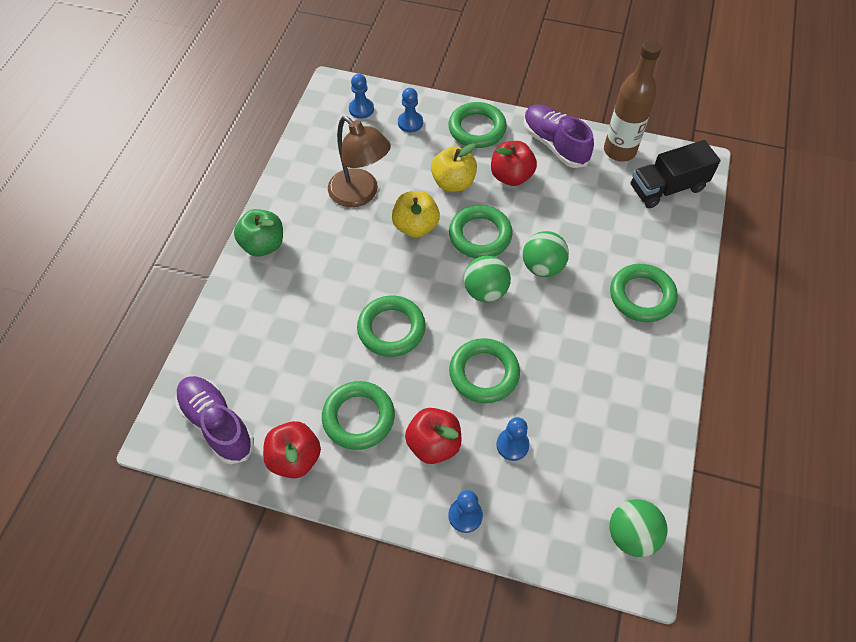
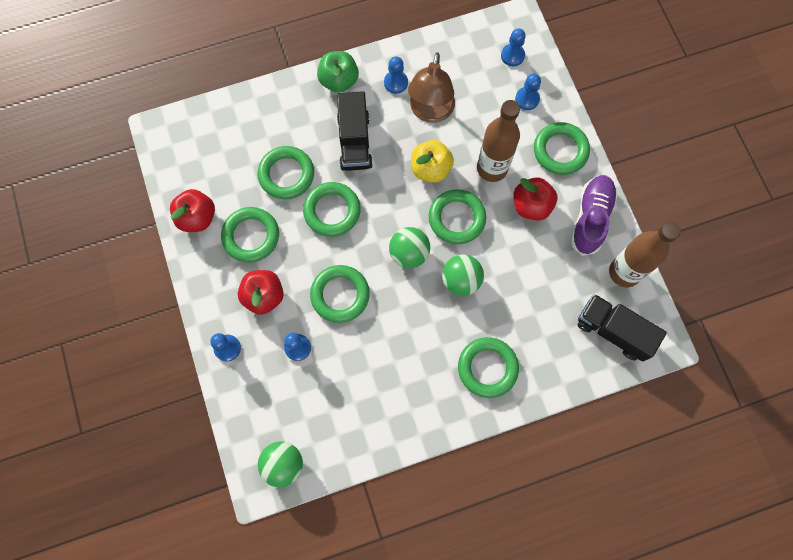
camera: 55 degrees right, 15 degrees up
(217, 424) = (189, 155): purple shoe -> none
(307, 203) = (396, 82): none -> blue pawn
(319, 346) = (286, 174): none -> green ring
(336, 268) = (354, 141): none -> black truck
(453, 183) = (492, 168): yellow apple -> brown bottle

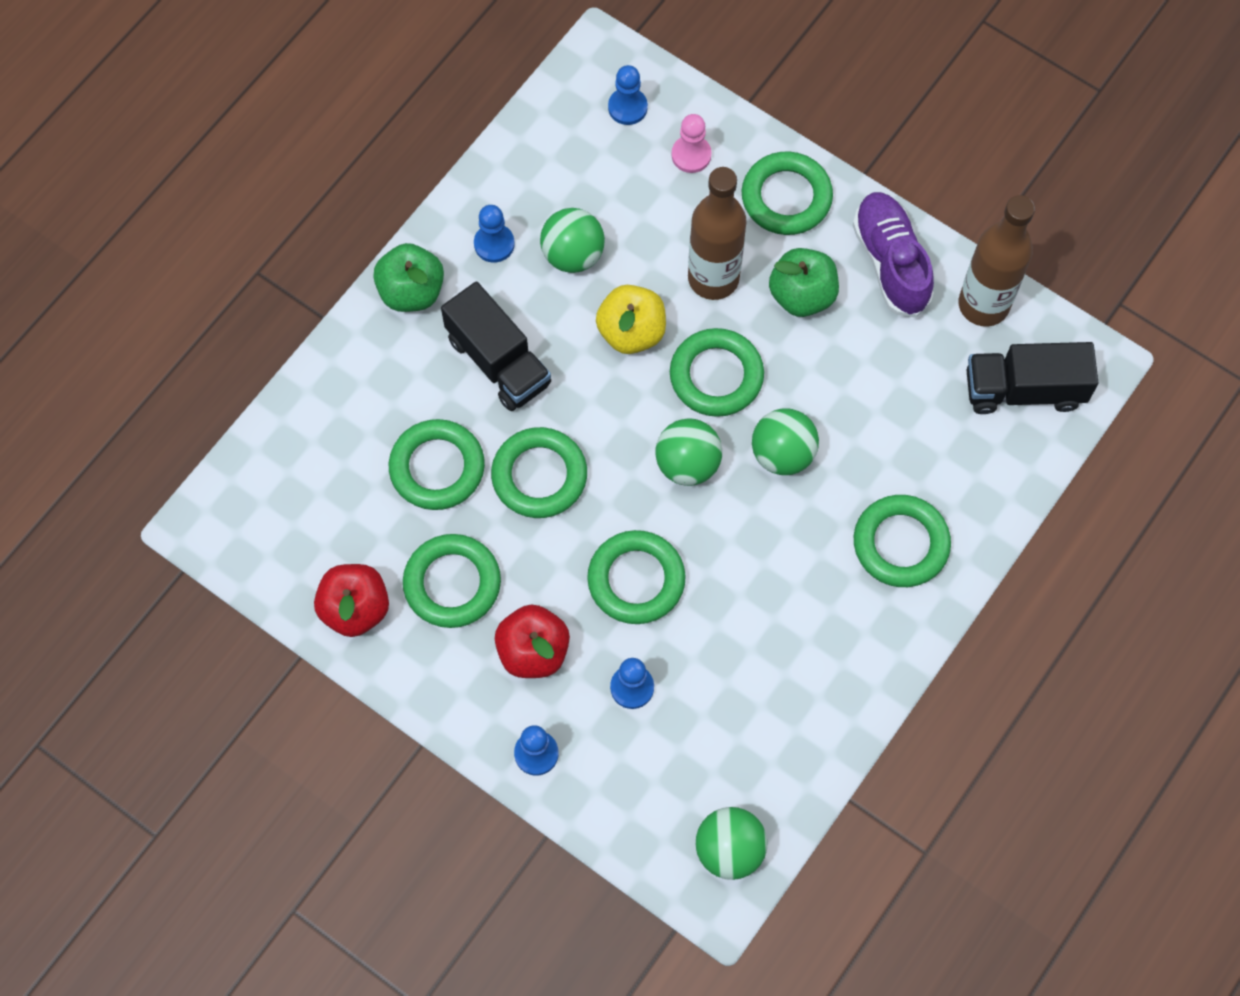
camera: 35 degrees left, 5 degrees down
(430, 112) = (573, 255): brown lamp -> green ball
(527, 99) = (691, 155): blue pawn -> pink pawn
(531, 206) = (802, 295): red apple -> green apple

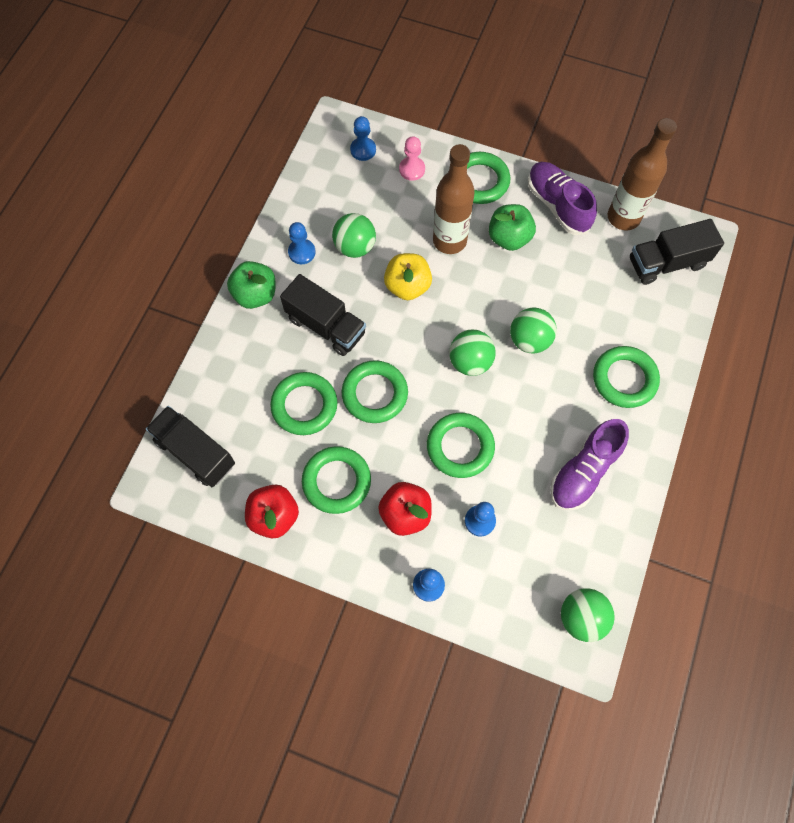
camera: 15 degrees left, 0 degrees up
(272, 495) = (195, 452): none -> black truck
(716, 376) = (471, 301): green ring -> none
(799, 658) = (584, 471): none -> purple shoe

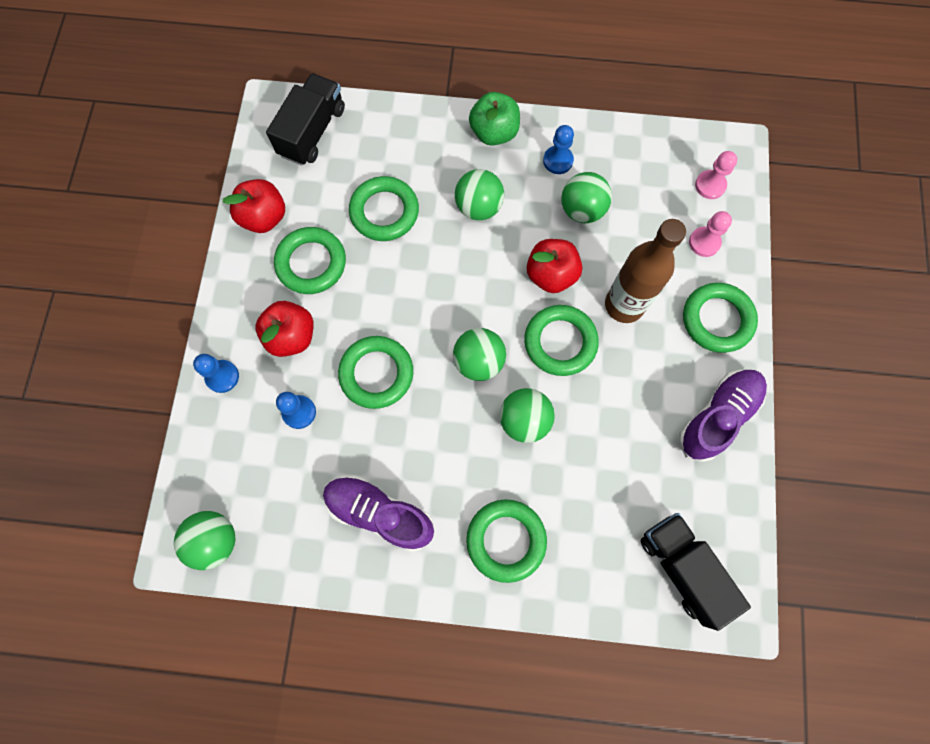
camera: 75 degrees right, 5 degrees up
(326, 326) = (478, 207): black truck -> green ball
(363, 150) = (710, 185): blue pawn -> pink pawn
(375, 394) = (415, 274): green ring -> green ring (560, 342)
(407, 286) = (551, 275): yellow apple -> red apple
(509, 238) = (651, 369): green apple -> none
(623, 217) = (730, 501): brown bottle -> none

